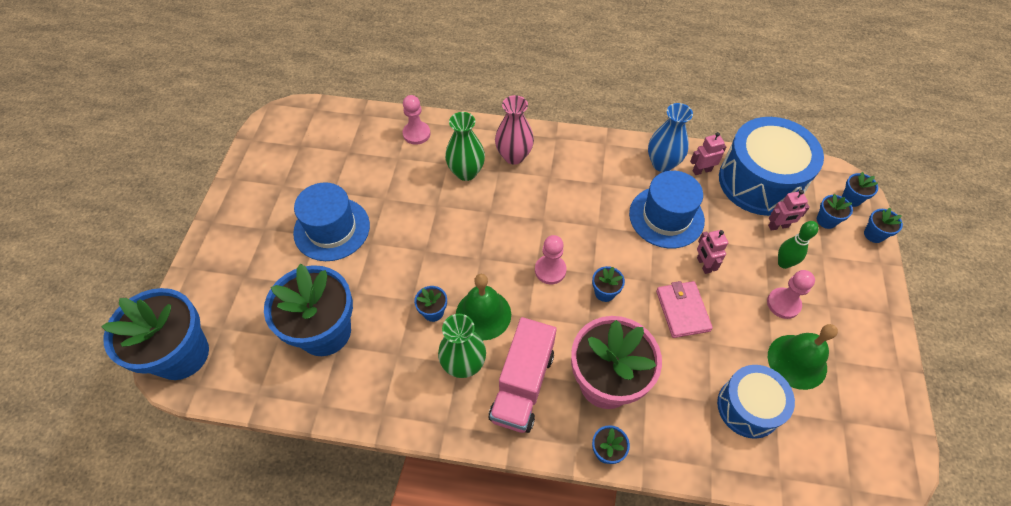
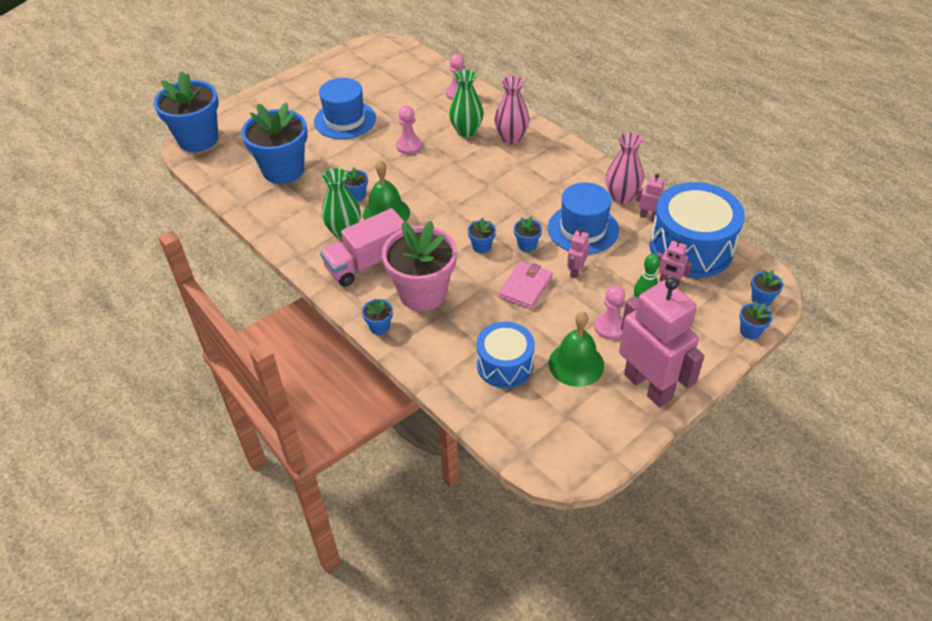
camera: 40 degrees right, 10 degrees down
(550, 270) = (458, 214): pink pawn -> pink pawn (409, 146)
(662, 163) = (621, 196): blue vase -> pink vase
(826, 220) = (717, 300): blue flower pot -> blue flower pot (527, 245)
(865, 341) = (648, 386): none -> pink robot

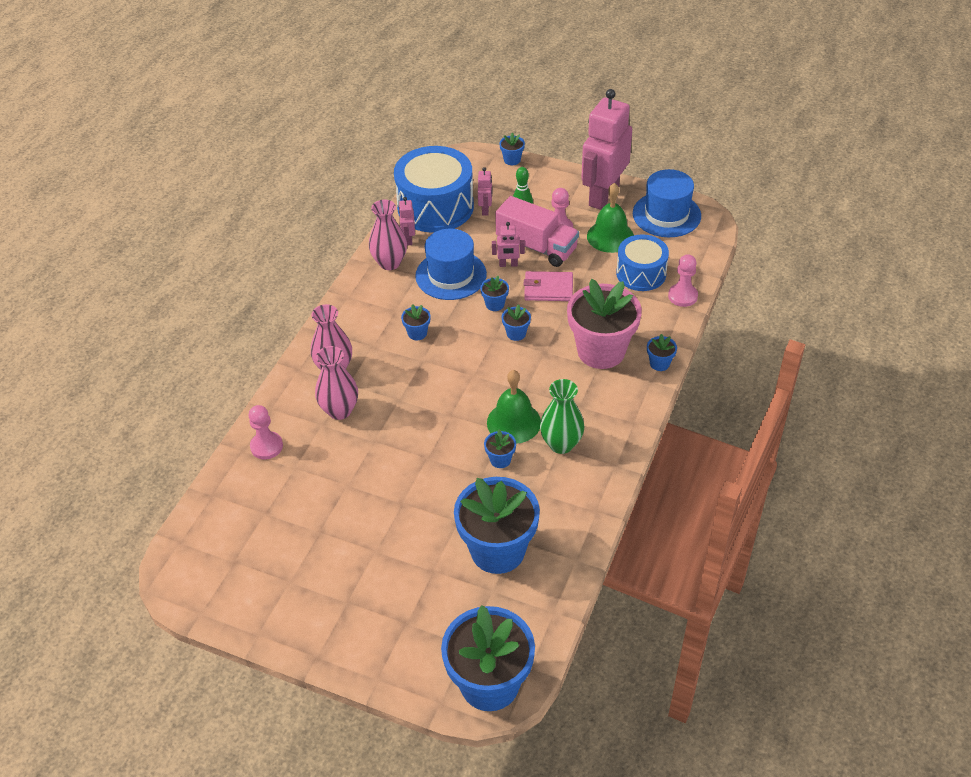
camera: 115 degrees left, 0 degrees up
(345, 120) = (371, 536): blue hat -> blue hat (666, 215)
(367, 263) = (591, 406): pink truck -> pink truck (536, 247)
(409, 146) = (392, 450): pink pawn -> pink pawn (682, 296)
(466, 131) = (339, 410): green vase -> pink vase
(761, 299) = (473, 160): blue flower pot -> blue flower pot (417, 333)

